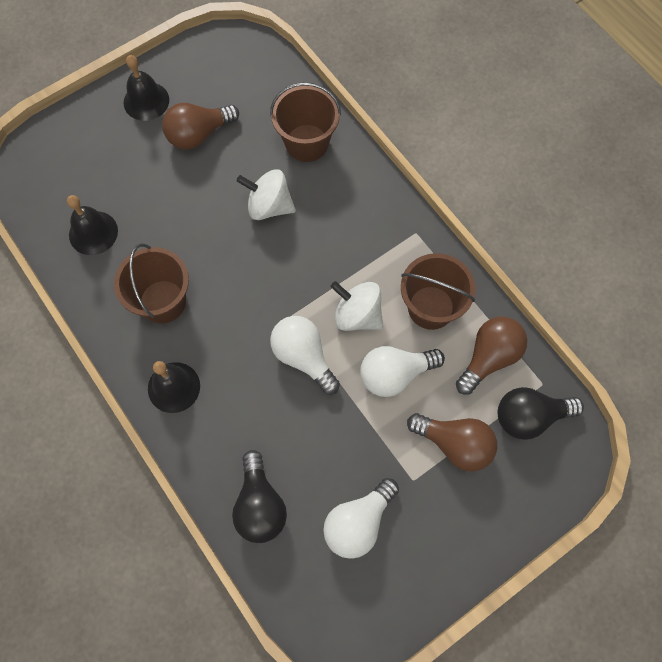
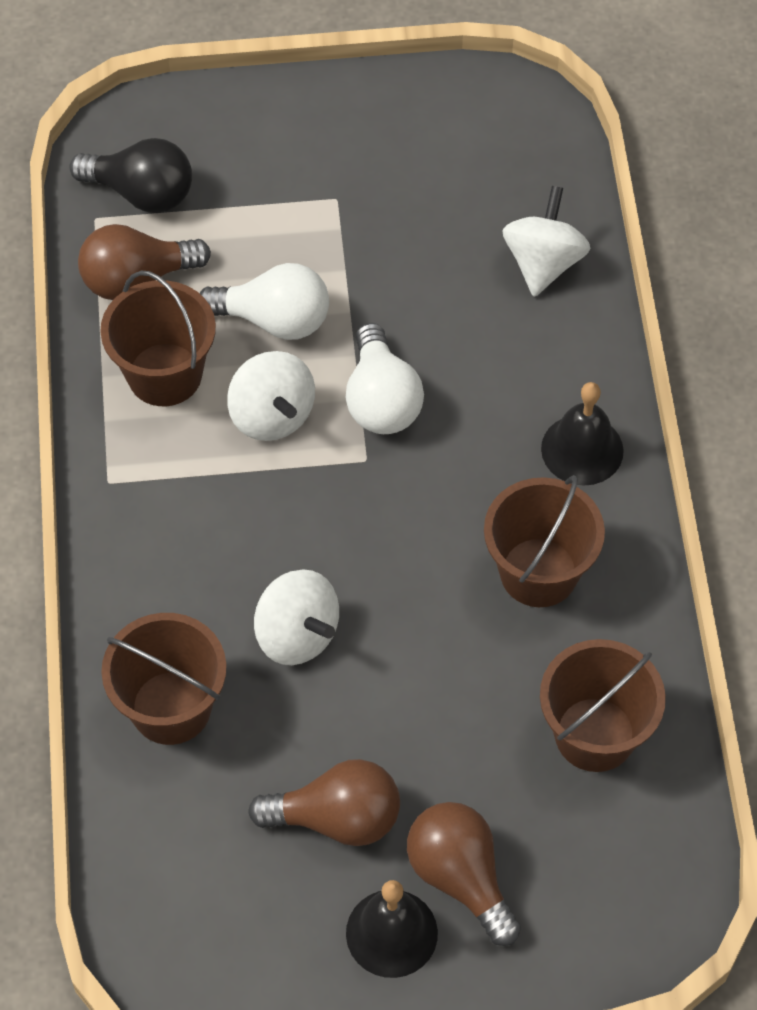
camera: 150 degrees left, 10 degrees down
(93, 232) = (595, 734): black bell -> brown bucket
(259, 505) = (543, 263): black light bulb -> white spinning top
(358, 522) = (433, 189): white light bulb -> none
(454, 444) = (257, 210): brown light bulb -> brown light bulb (460, 877)

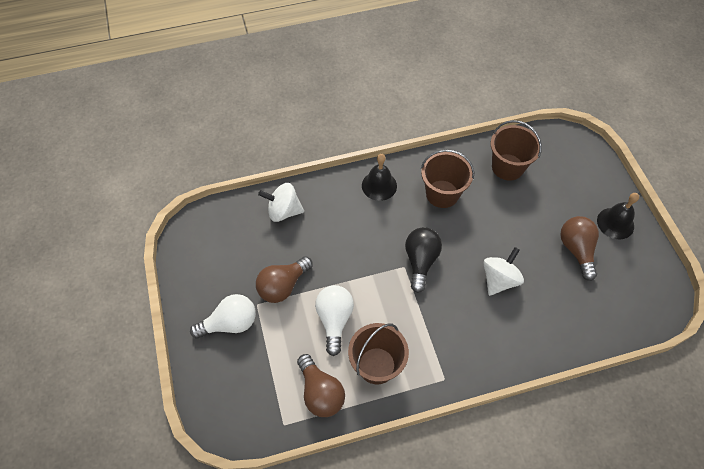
camera: 100 degrees left, 0 degrees up
(141, 193) = (264, 403): black light bulb -> black light bulb (420, 261)
(171, 707) = (551, 324): brown bucket -> none
(272, 415) = (389, 311): white spinning top -> none
(381, 400) = (370, 265): white light bulb -> white light bulb (230, 323)
(460, 877) = (583, 203): brown light bulb -> brown light bulb (283, 286)

